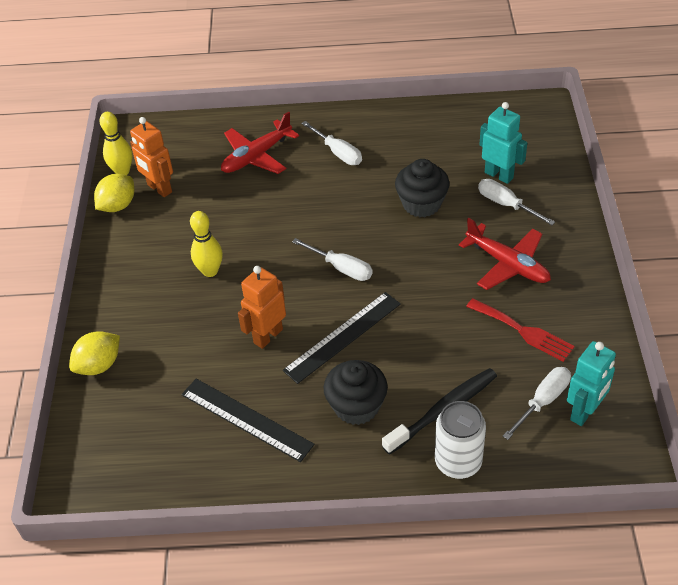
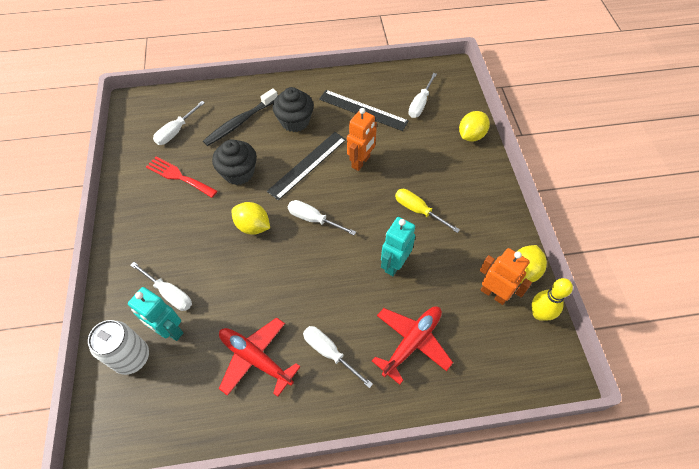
camera: 170 degrees right, 10 degrees up
(153, 424) = (420, 104): none -> white screwdriver
(210, 271) = (418, 210): yellow bowling pin -> yellow screwdriver
(417, 264) = (253, 226): none -> yellow lemon
(421, 204) = (246, 290): black cupcake -> black cupcake (238, 173)
(458, 462) = (233, 96): white can -> white can (132, 357)
(508, 264) = (179, 231): red plane -> red plane (255, 358)
(584, 412) = (151, 127): turquoise robot -> turquoise robot (394, 264)

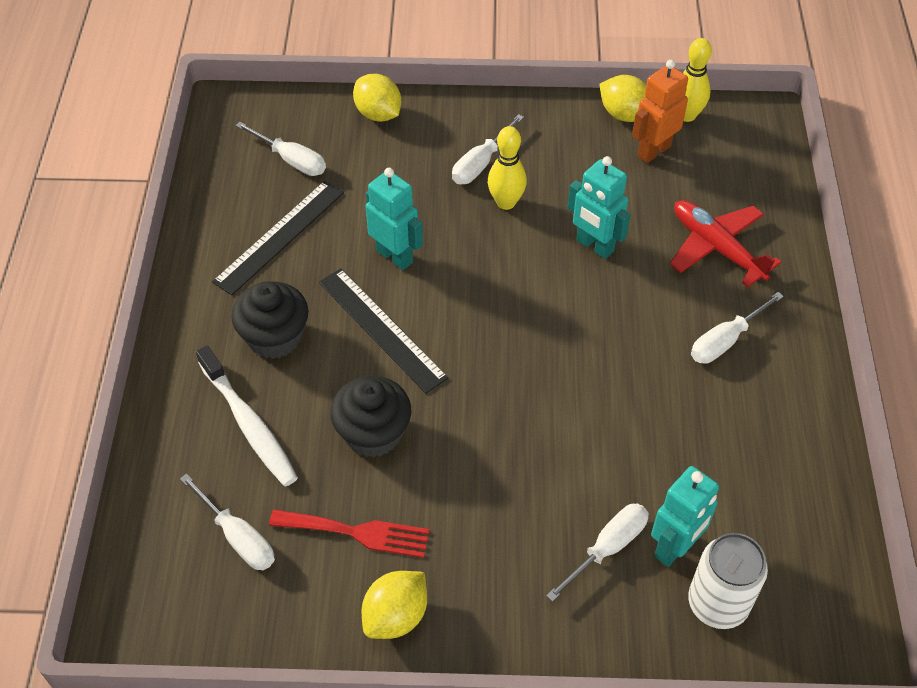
camera: 80 degrees left, 5 degrees down
(179, 176) = (357, 532): red fork -> red fork turned 120 degrees counterclockwise
(240, 122) = (249, 424): black toothbrush -> white toothbrush
(253, 226) = (494, 419): yellow lemon -> yellow lemon (396, 616)
(255, 358) = (729, 431): red plane -> none
(313, 219) = (496, 334): white screwdriver -> white screwdriver (480, 163)
(361, 162) = (395, 256): orange robot -> turquoise robot
(418, 210) = (506, 202): yellow screwdriver -> yellow bowling pin

